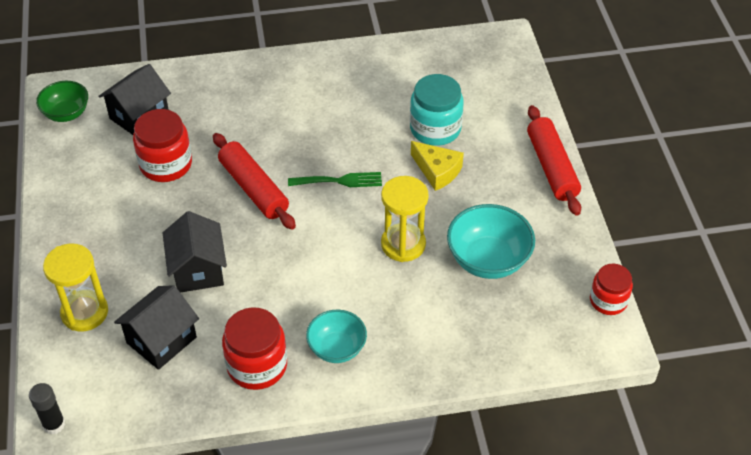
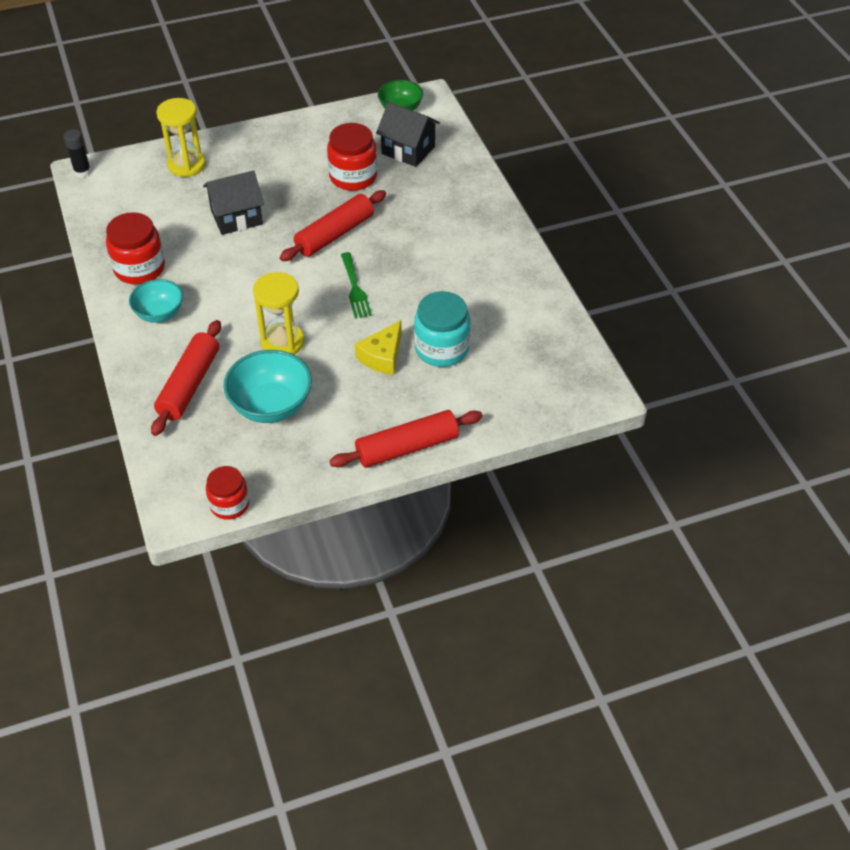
camera: 80 degrees right, 0 degrees up
(161, 340) = (162, 210): black house -> none
(449, 325) = (189, 385): none -> red rolling pin

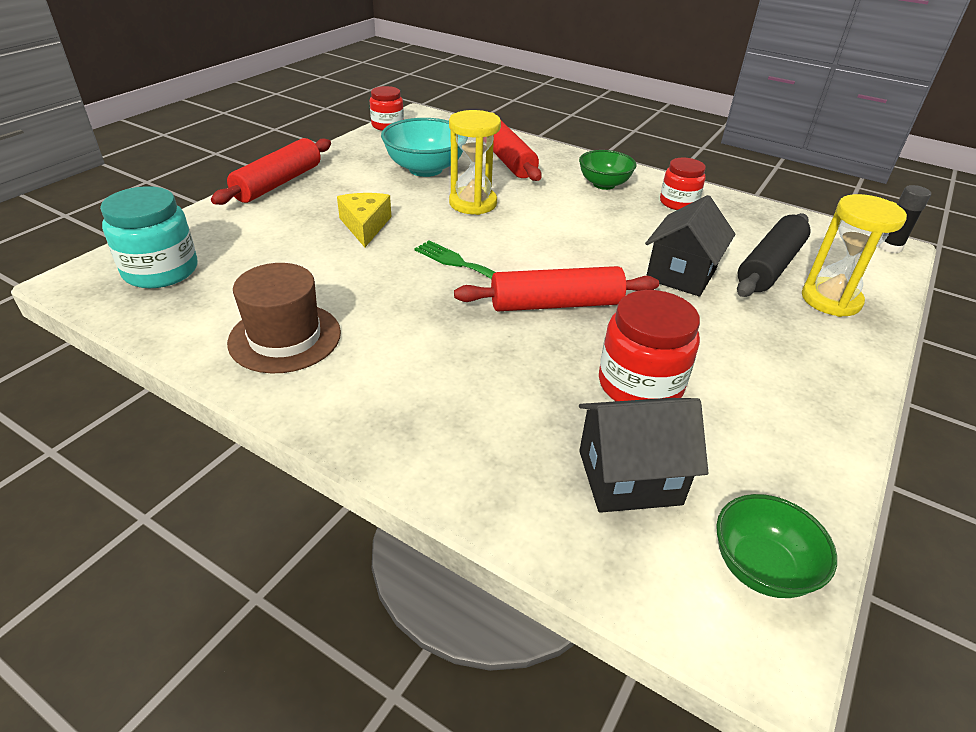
camera: 140 degrees right, 10 degrees down
(139, 268) = (678, 203): red jar -> red jar, size x0.66
(159, 313) = (604, 184): turquoise bowl -> green bowl
(178, 197) = (769, 266): none -> black rolling pin
(335, 234) = (555, 304): red rolling pin -> red rolling pin turned 75 degrees clockwise
(441, 348) = (307, 252): turquoise jar -> turquoise jar (161, 270)
(500, 285) = (285, 337): none -> brown hat

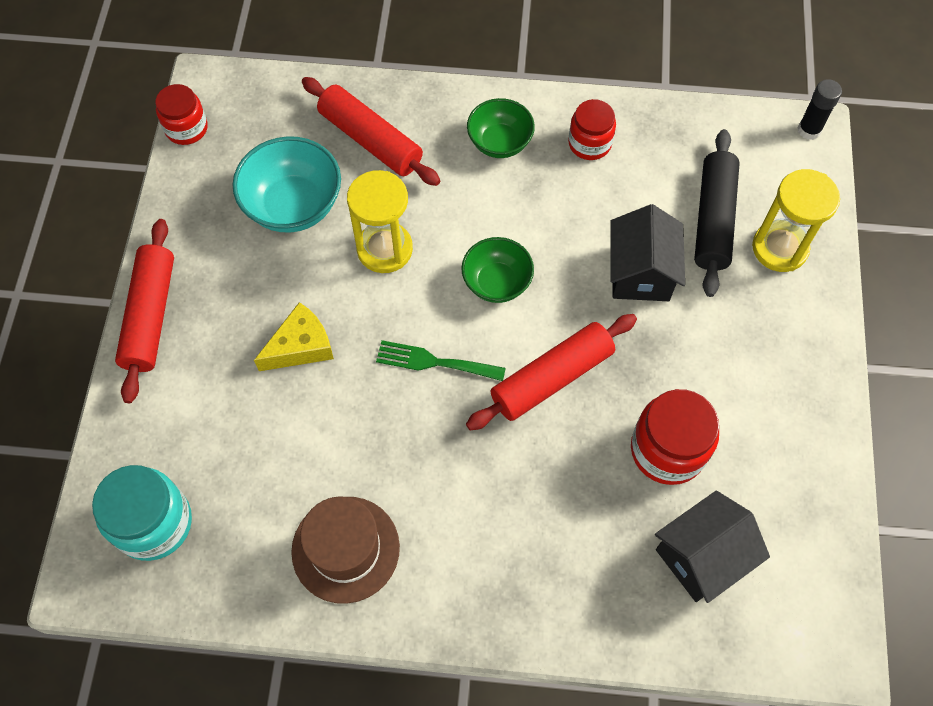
camera: 25 degrees left, 25 degrees up
(365, 226) = (300, 346): yellow cheese -> yellow cheese turned 90 degrees clockwise
(760, 567) = (816, 592): green bowl -> green bowl (496, 283)

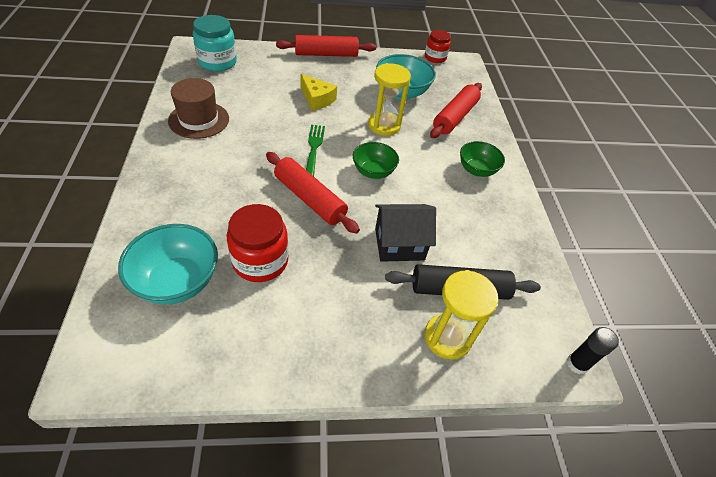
camera: 75 degrees right, 15 degrees down
(589, 143) = (496, 214): red jar -> none
(701, 556) = (177, 281): black house -> turquoise bowl

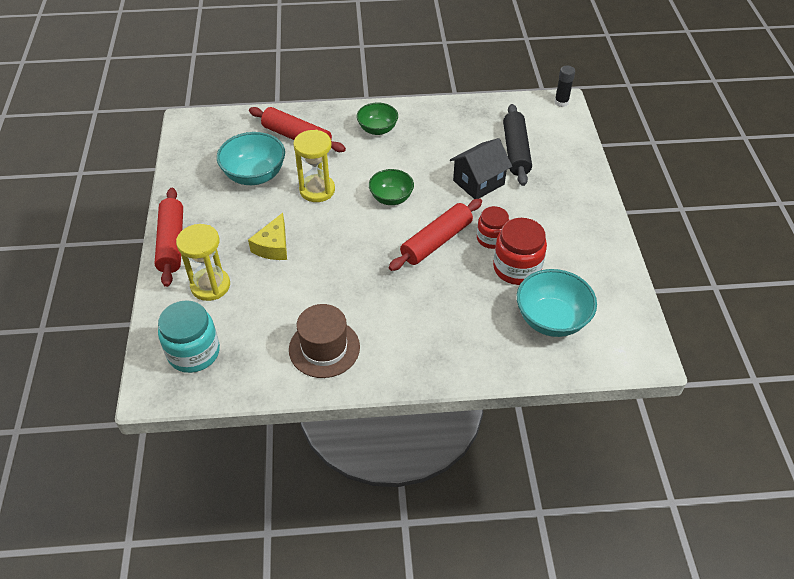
camera: 85 degrees left, 0 degrees up
(314, 147) = (360, 243): green fork -> none
(316, 99) = (273, 246): yellow cheese -> yellow cheese turned 150 degrees clockwise
(399, 244) = (478, 182): black house -> black house turned 60 degrees clockwise
(435, 57) = (178, 145): red jar -> red jar (491, 238)
(447, 337) = (559, 160): yellow hourglass -> yellow hourglass (210, 286)

